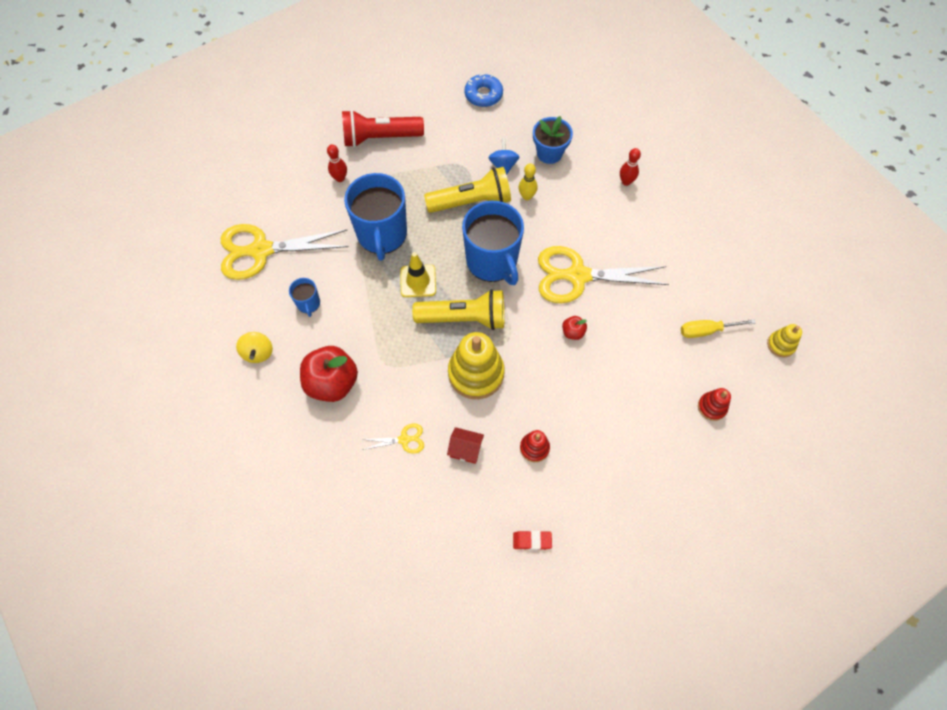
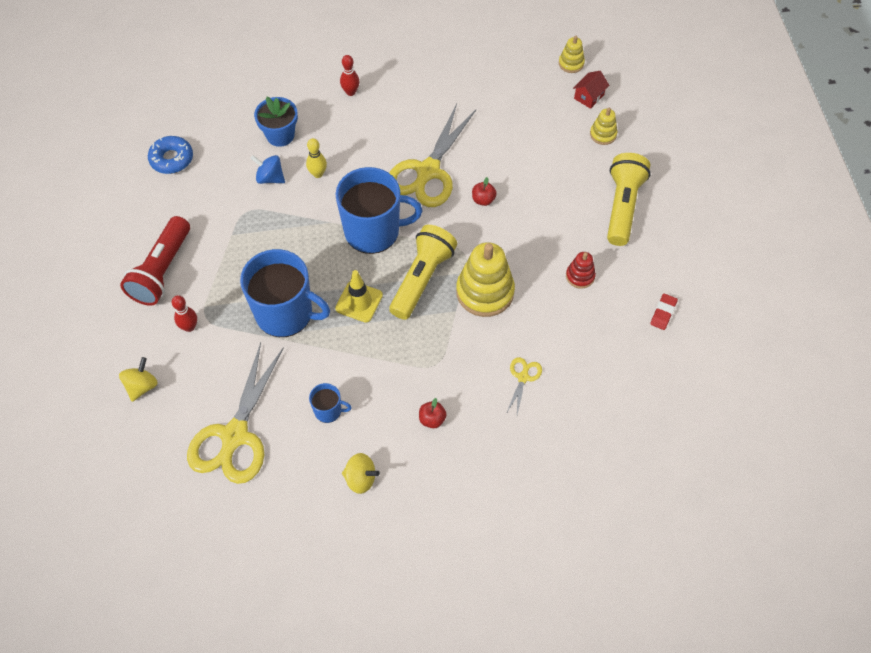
camera: 65 degrees left, 5 degrees down
(277, 173) = (142, 386): none -> yellow spinning top
(332, 383) = (432, 419): red apple -> red apple, size x0.45
(465, 449) = (556, 330): red house -> red house (589, 96)
(471, 202) = (295, 221): yellow flashlight -> yellow flashlight (622, 206)
(706, 330) = (532, 105): yellow screwdriver -> none
(712, 407) = (603, 134): red stacking toy -> yellow stacking toy

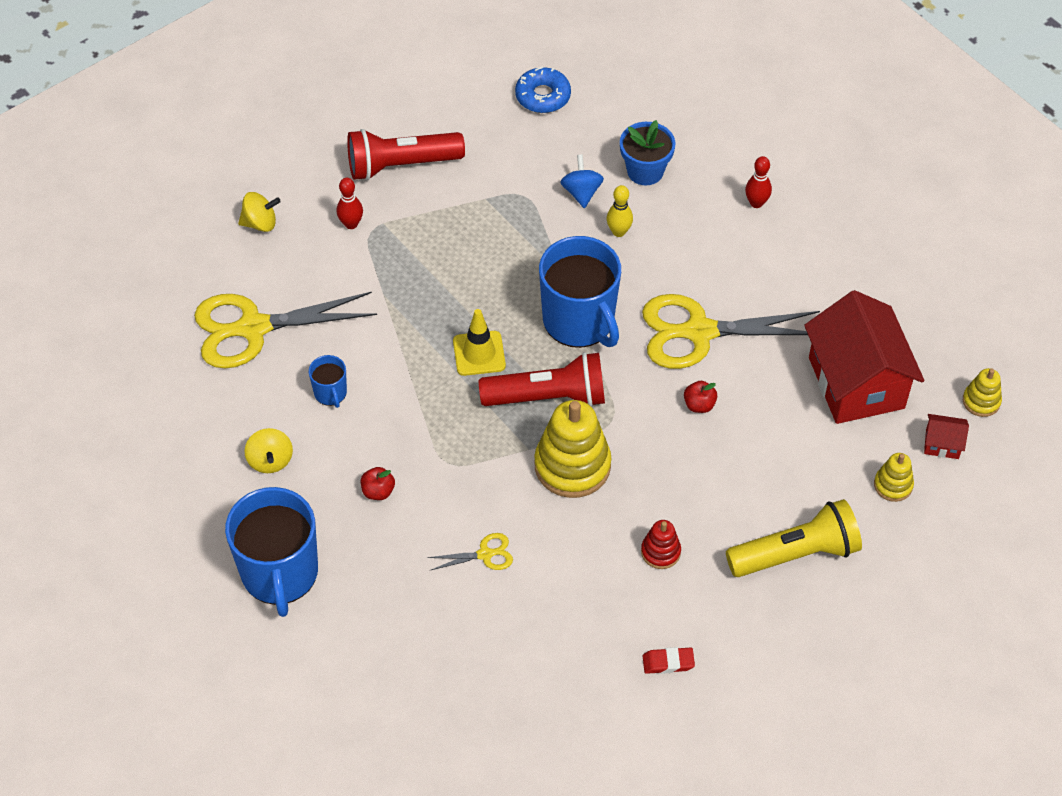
camera: 60 degrees right, 5 degrees down
(285, 313) = (421, 296): blue mug -> blue mug (280, 573)
(422, 279) = (548, 397): yellow flashlight -> red flashlight
(519, 113) = (856, 383): none -> red house

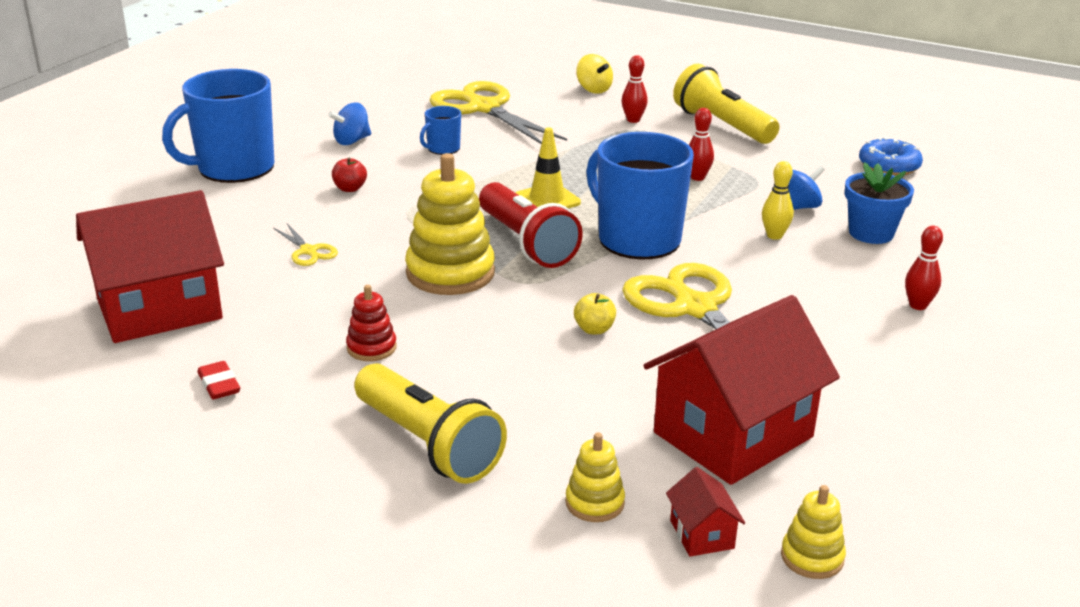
camera: 65 degrees right, 25 degrees down
(270, 460) = (352, 141): yellow spinning top -> blue spinning top
(401, 165) = (722, 125): red flashlight -> yellow flashlight
(494, 232) = (697, 177): none -> red bowling pin
(533, 683) = (159, 309): none -> red house
(579, 321) = (637, 239): blue mug -> blue mug turned 105 degrees clockwise
(699, 405) = (594, 329): red apple -> yellow apple

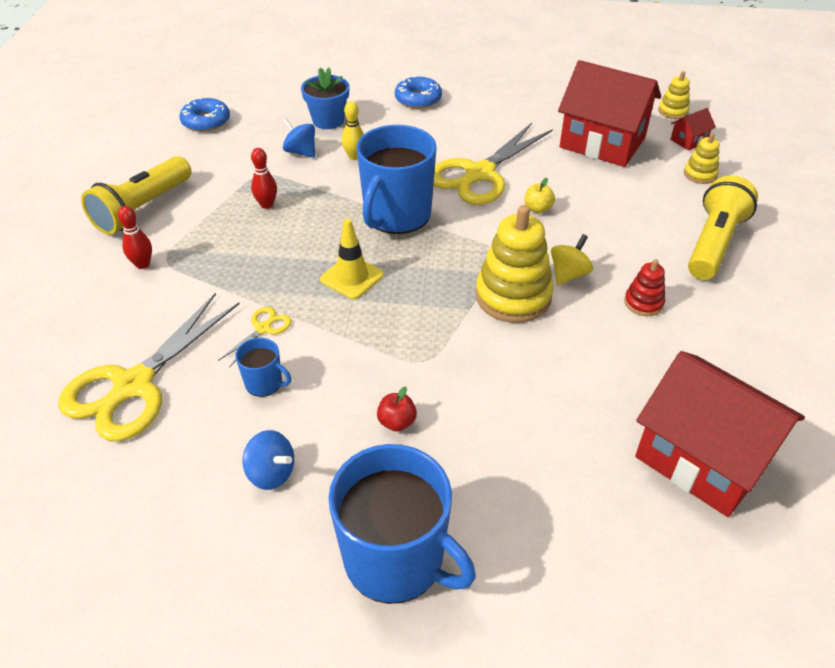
camera: 110 degrees left, 15 degrees up
(219, 385) = (754, 364): red eraser -> none
(308, 251) = (538, 398): yellow scissors -> yellow scissors (264, 328)
(526, 243) = (438, 269): red flashlight -> none
(593, 89) = (55, 311): yellow spinning top -> yellow spinning top (568, 274)
(918, 305) = (418, 99): red bowling pin -> blue donut

